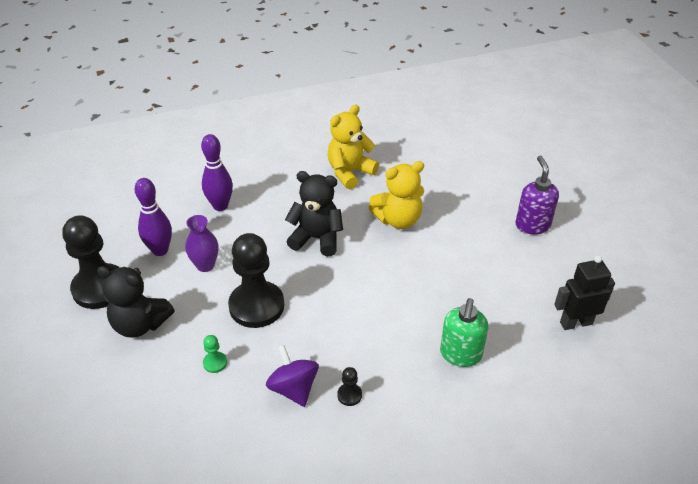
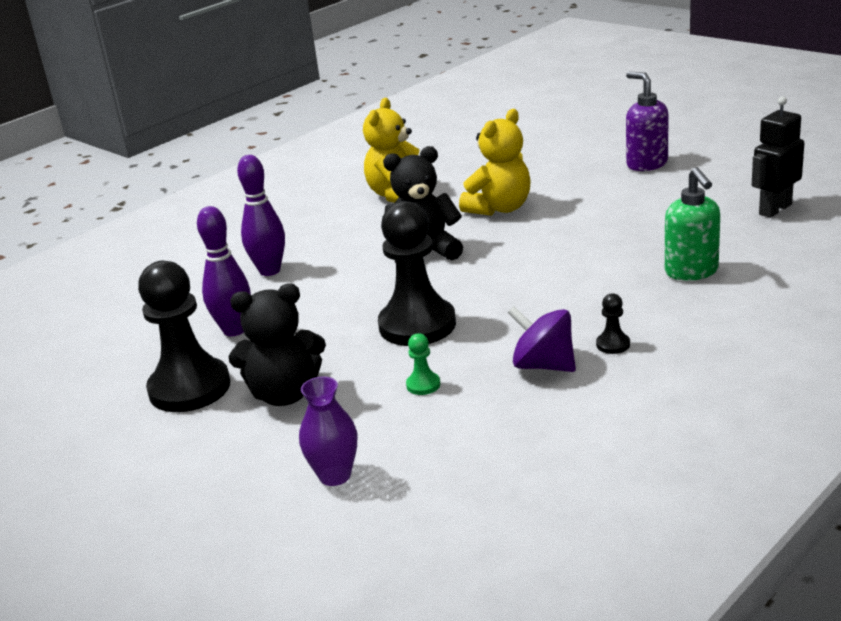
camera: 25 degrees left, 15 degrees down
(205, 265) = (311, 320): purple vase -> purple vase (335, 475)

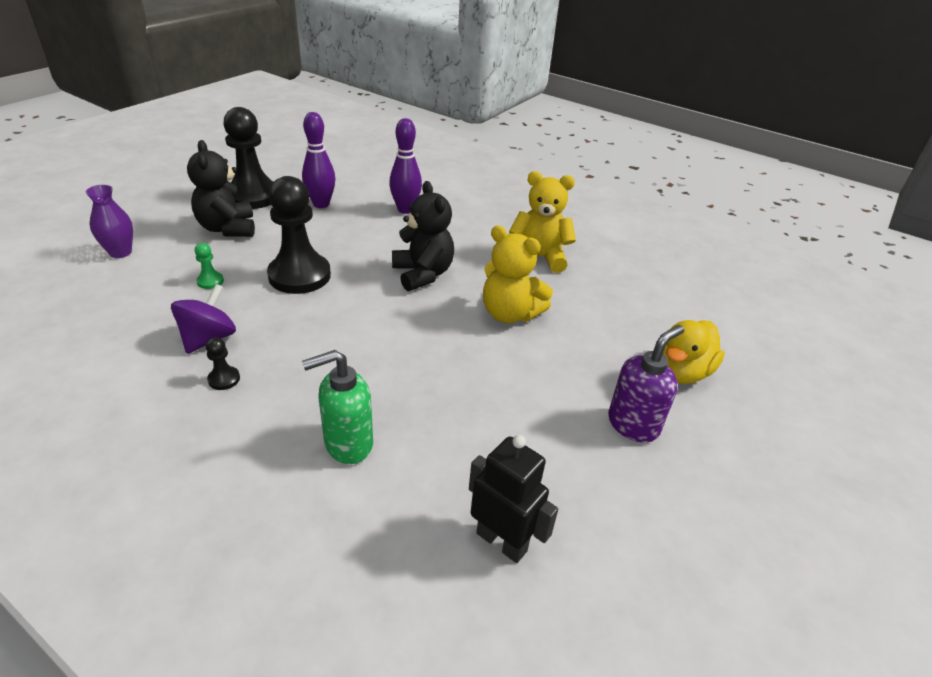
camera: 75 degrees right, 10 degrees up
(581, 145) = (680, 372): none -> yellow duck

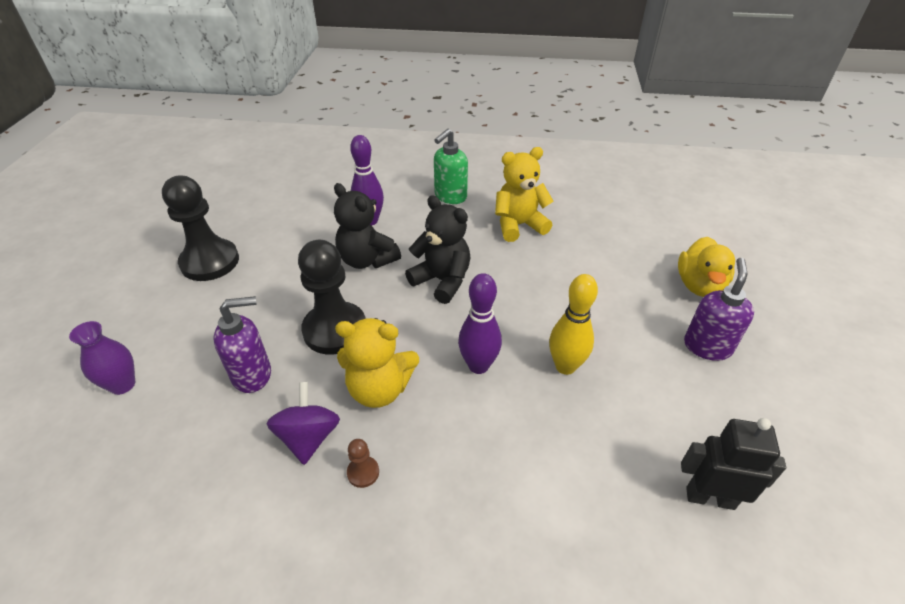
camera: 25 degrees left, 5 degrees up
(210, 281) = (253, 375): green pawn -> purple soap dispenser
(224, 379) = (363, 472): black pawn -> brown pawn
(227, 228) = (216, 308): black teddy bear -> black teddy bear (367, 260)
(321, 204) = (286, 244): purple bowling pin -> purple bowling pin (478, 366)
(347, 444) = (526, 477): green soap dispenser -> green soap dispenser (450, 197)
(469, 380) = (565, 366): none -> yellow bowling pin
(509, 314) = (542, 289): yellow teddy bear -> yellow teddy bear (379, 389)

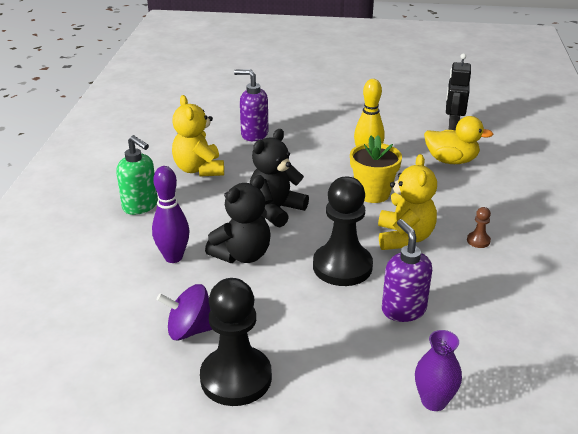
camera: 90 degrees left, 10 degrees down
(309, 437) = (458, 269): purple spinning top -> purple spinning top (190, 330)
(478, 366) = (372, 193): purple bowling pin -> yellow flower pot
(699, 285) = (283, 104): yellow duck -> yellow duck (451, 160)
(707, 346) = (342, 110): purple soap dispenser -> purple soap dispenser (254, 134)

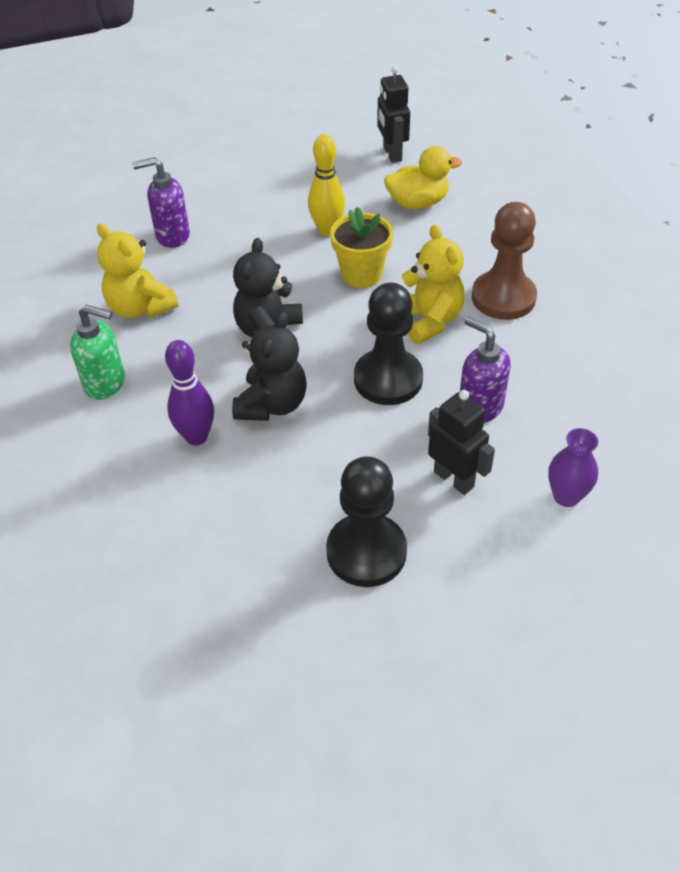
camera: 25 degrees left, 15 degrees up
(190, 330) = (280, 518): purple spinning top -> none
(344, 353) = (454, 479): none -> black robot
(478, 241) = (503, 297): brown pawn -> brown pawn, size x2.47

